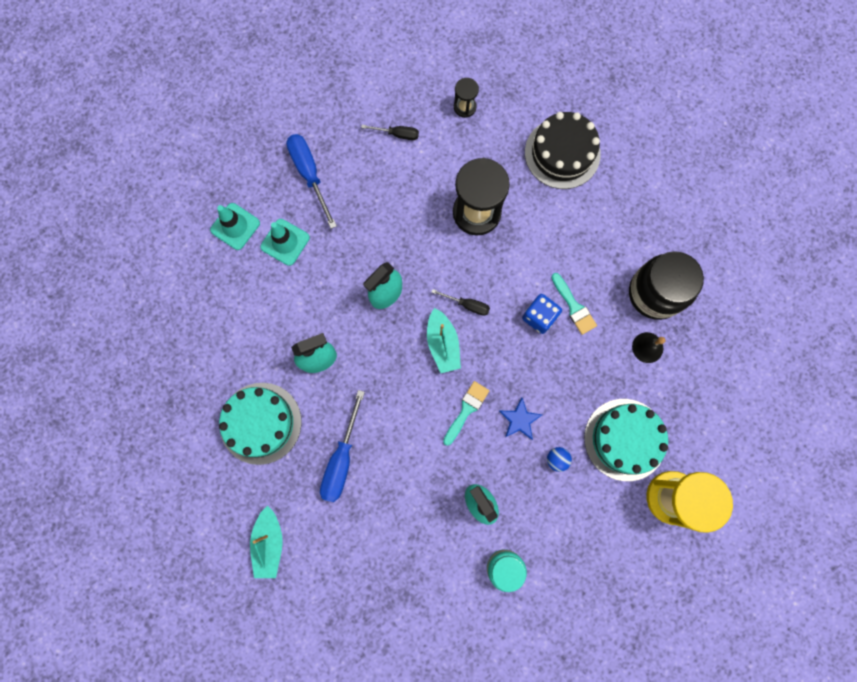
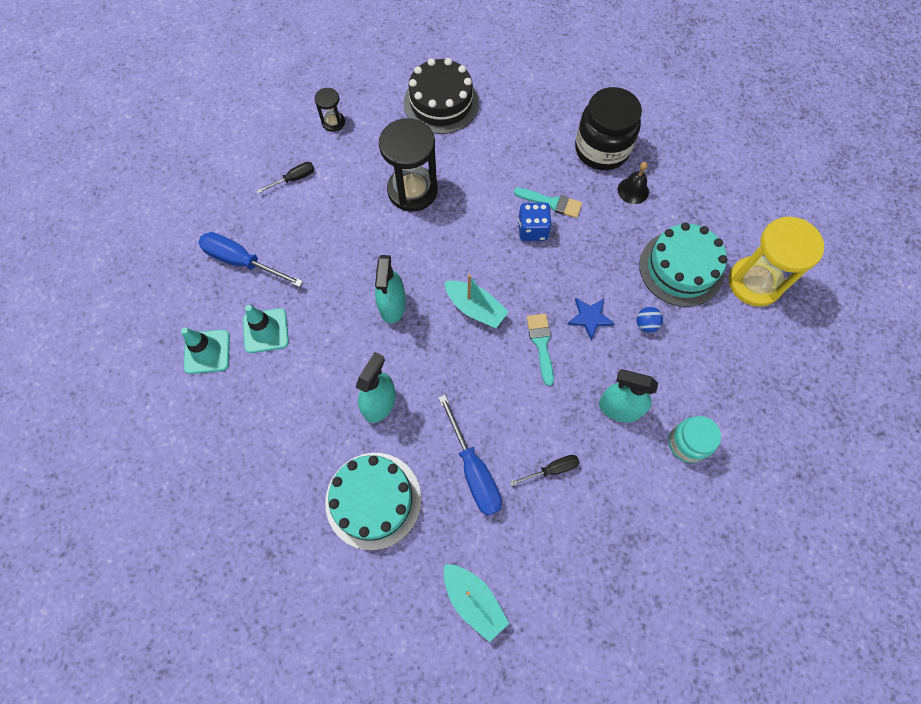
camera: 40 degrees left, 10 degrees down
(467, 305) = (467, 263): black screwdriver -> black screwdriver (551, 469)

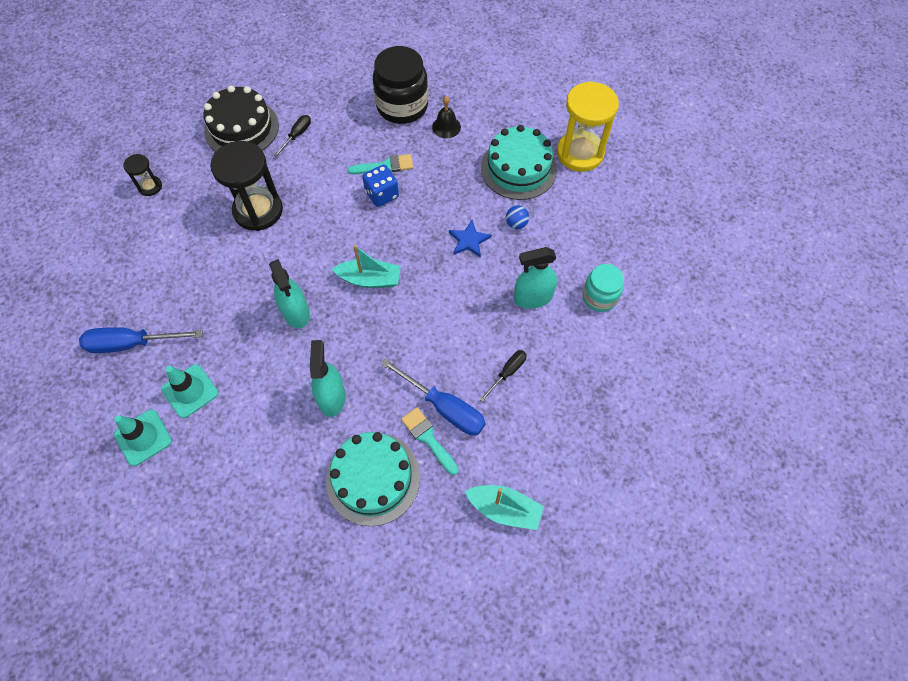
camera: 30 degrees left, 5 degrees down
(294, 179) = (140, 250): black screwdriver -> black screwdriver (297, 135)
(541, 344) = (441, 280): turquoise brush -> turquoise brush (428, 438)

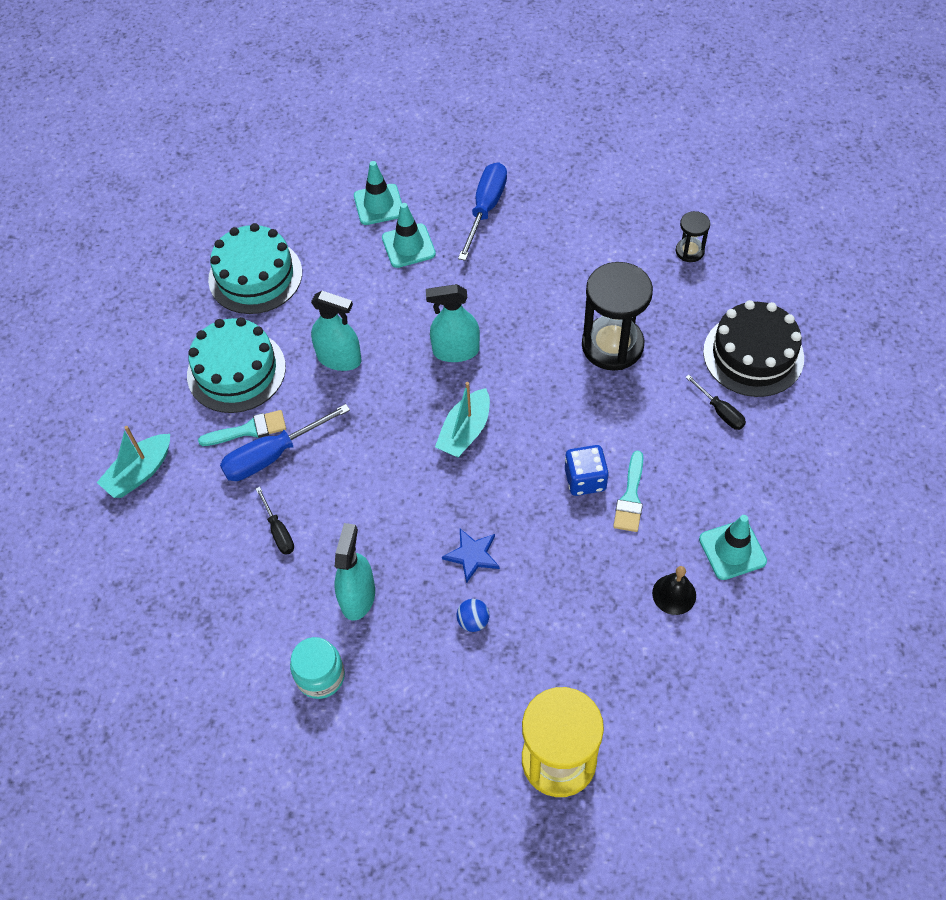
camera: 115 degrees right, 5 degrees down
(402, 106) = (732, 550): black jar -> turquoise traffic cone
(518, 168) = (563, 661): turquoise cake -> turquoise cake (255, 276)

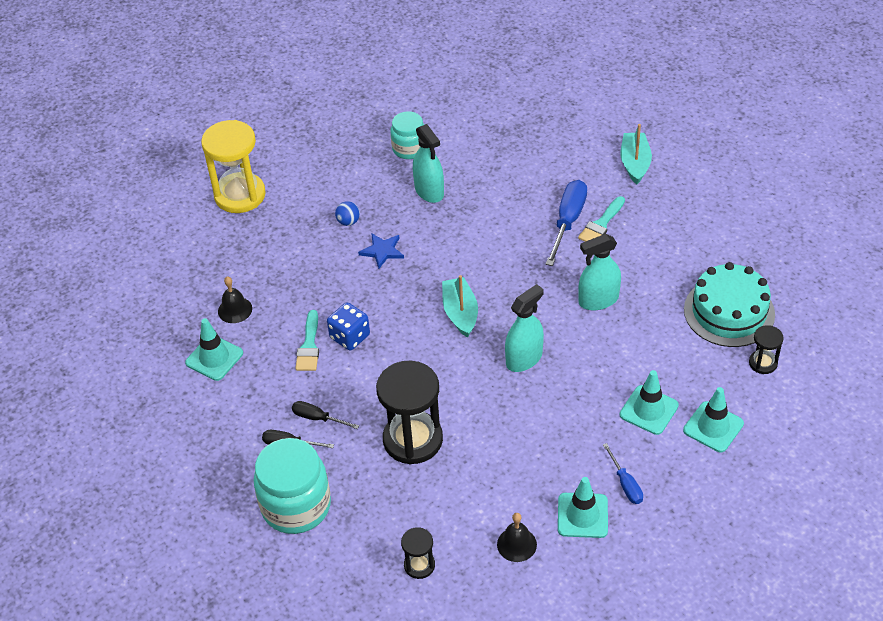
camera: 140 degrees right, 10 degrees down
(236, 371) = (655, 248): turquoise cake -> none
(278, 531) = (514, 190): black screwdriver -> black screwdriver (318, 418)
(285, 222) = (763, 363): none -> black hourglass
(485, 209) = (625, 484): blue screwdriver -> blue screwdriver, size x0.56
(538, 209) = (582, 515): none -> turquoise traffic cone
(605, 220) = (516, 544): none -> black bell
(630, 497) = (309, 346): turquoise brush -> turquoise brush turned 150 degrees counterclockwise
(753, 355) = (296, 506): black cake -> turquoise jar

